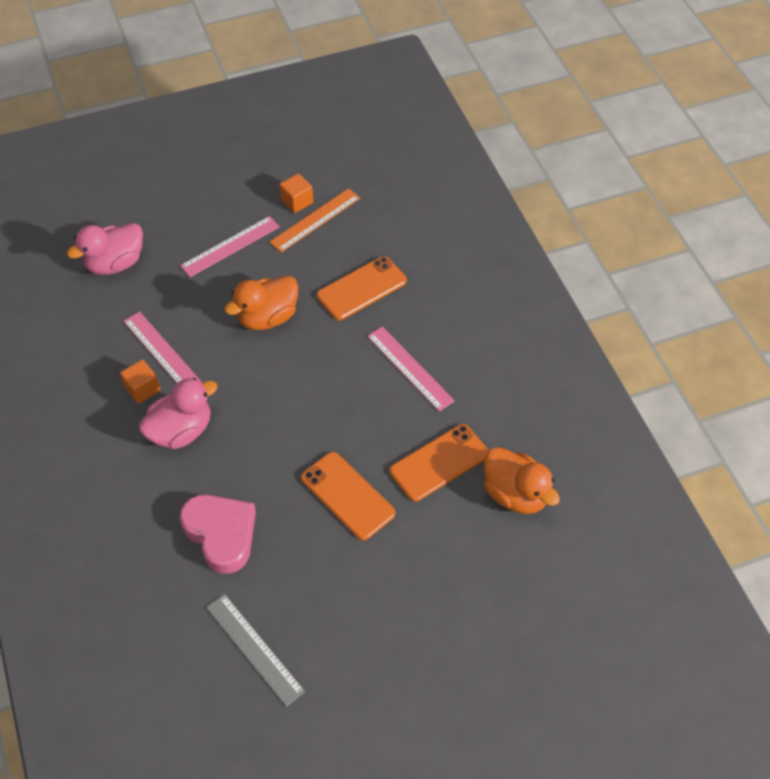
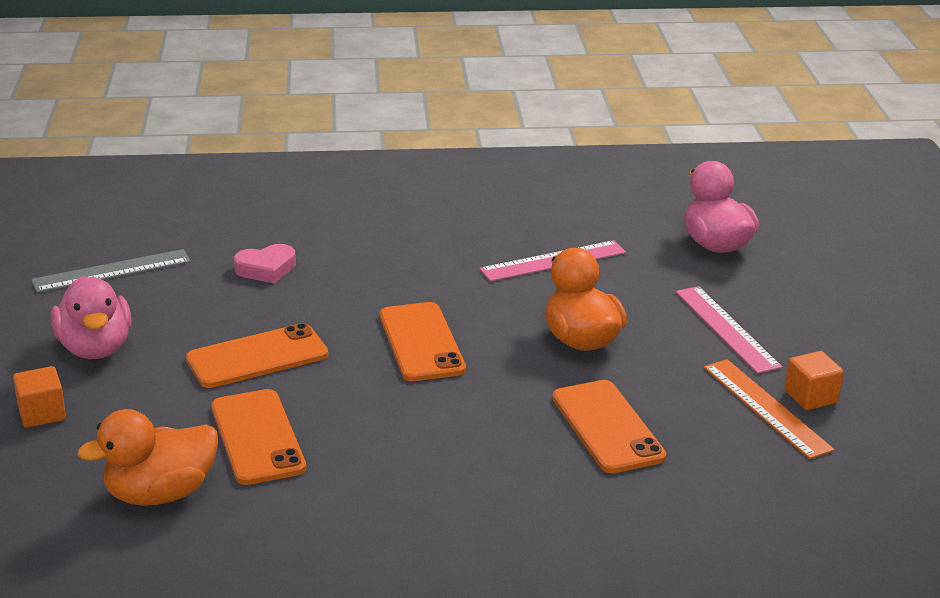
camera: 105 degrees right, 25 degrees down
(142, 389) = (501, 244): orange cube -> orange cube (42, 414)
(181, 431) = (425, 260): pink duck -> pink duck (95, 348)
(221, 534) = (266, 269): pink heart -> pink heart, size x0.60
(297, 404) = (421, 342): none -> orange phone
(410, 368) = (434, 443): pink ruler -> none

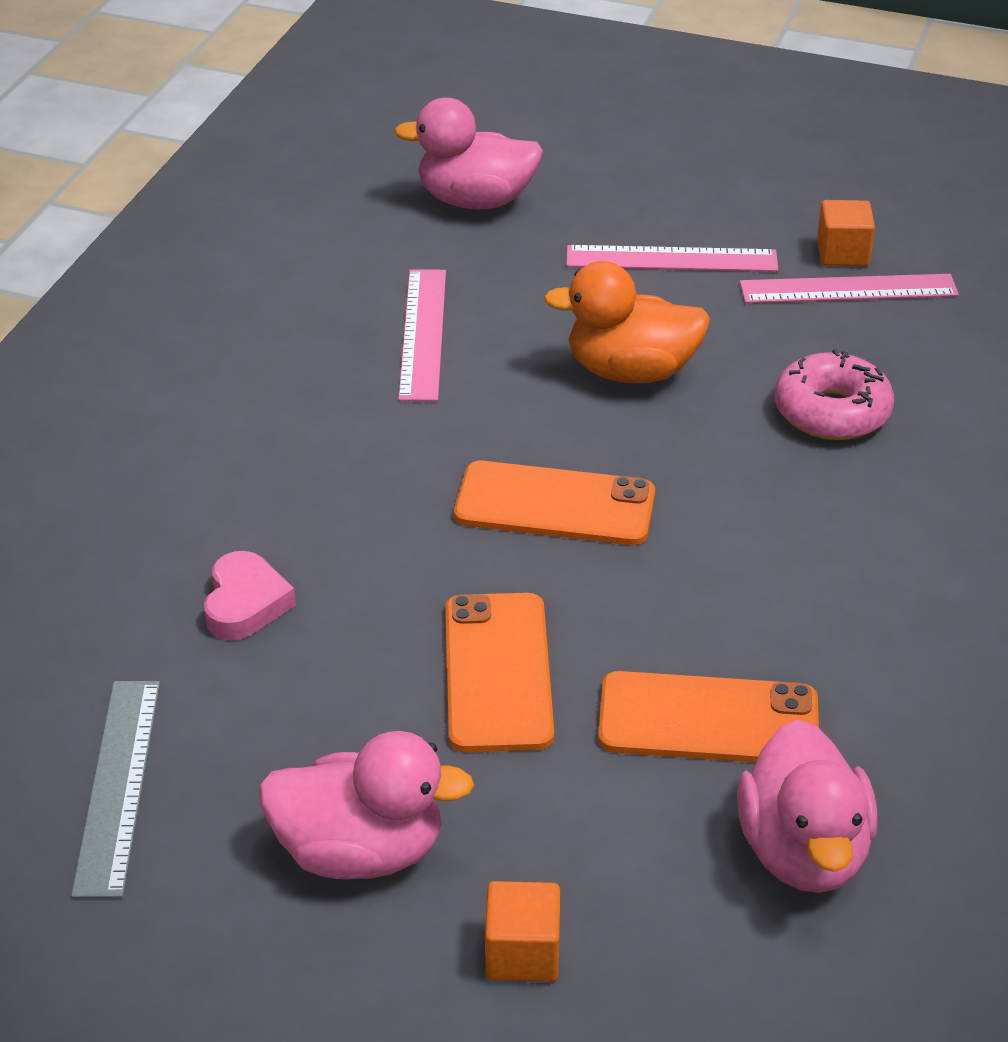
camera: 65 degrees left, 10 degrees up
(160, 494) = (803, 852): orange duck -> pink duck
(607, 427) = (831, 412): orange phone -> pink donut
(766, 407) = (848, 289): orange ruler -> pink ruler

